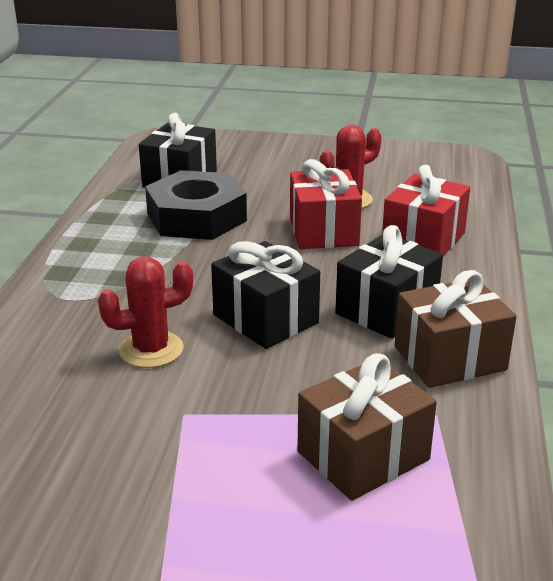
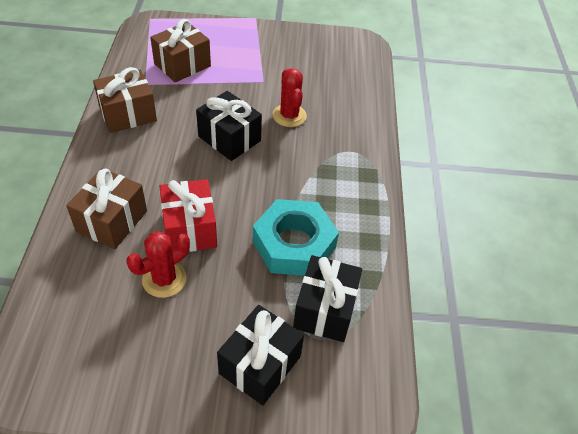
camera: 170 degrees right, 20 degrees up
(151, 350) = (289, 116): red cactus -> red cactus turned 75 degrees counterclockwise
(196, 217) = (294, 244): black nut -> turquoise nut
(386, 309) = (155, 148): black gift -> black gift (260, 365)
(423, 240) = (112, 221): red gift -> brown gift

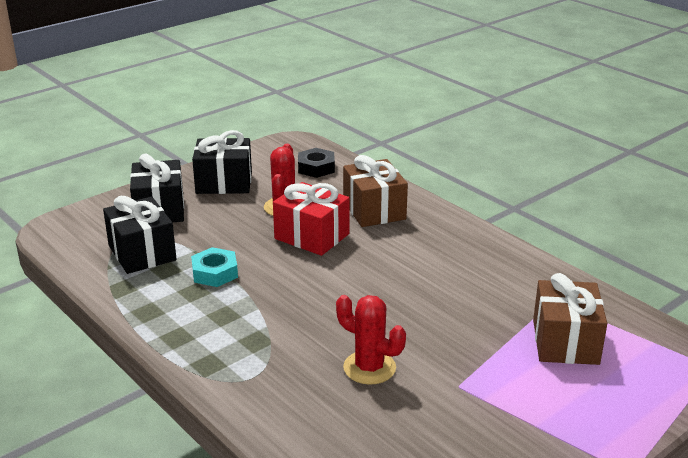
camera: 140 degrees right, 20 degrees down
(65, 315) = (316, 168): none -> black nut
(128, 114) = (508, 269): brown gift -> none
(229, 138) = (389, 308): black gift -> black gift (224, 183)
(294, 244) = (215, 273): turquoise nut -> turquoise nut, size x0.54

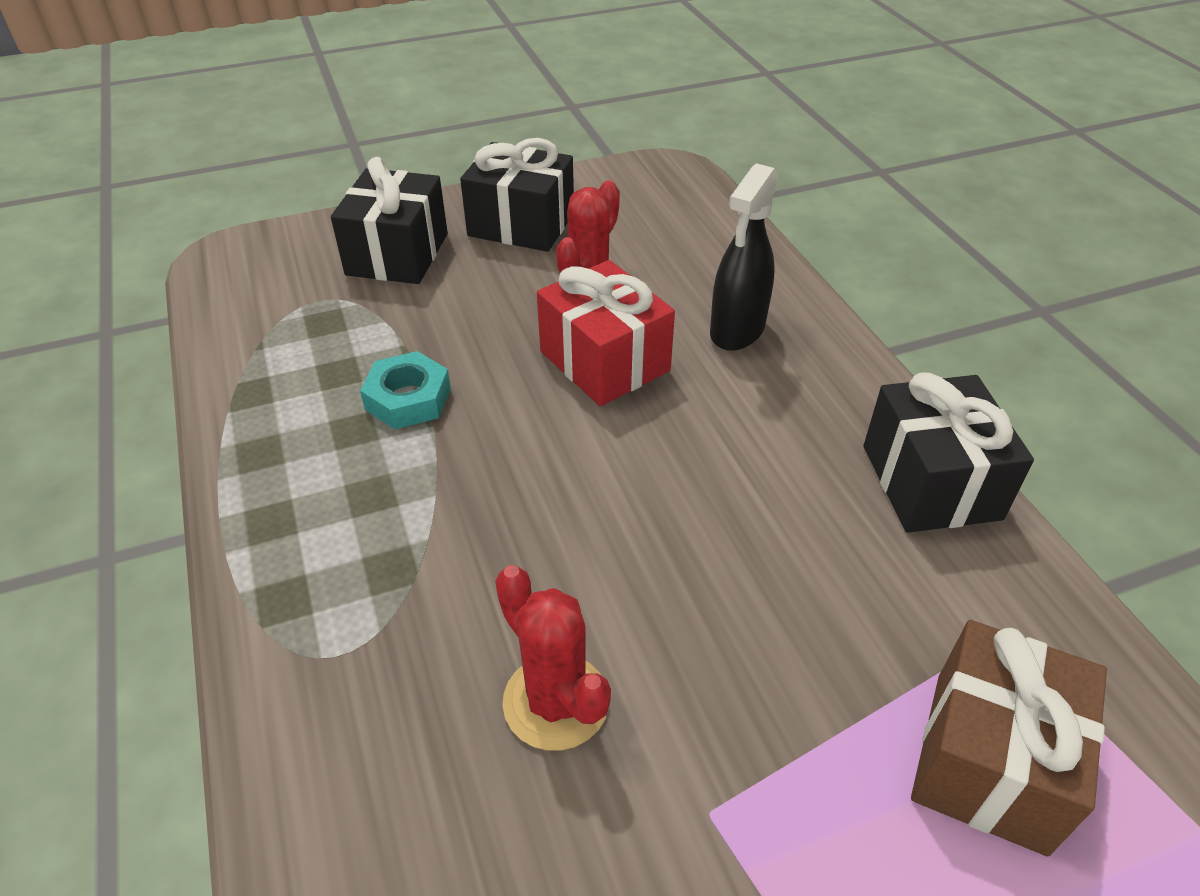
camera: 20 degrees right, 15 degrees up
(142, 253) = (322, 331): black gift -> black gift (930, 482)
(316, 168) = (680, 225): black nut -> none
(374, 210) = (737, 330): brown gift -> black spray bottle

